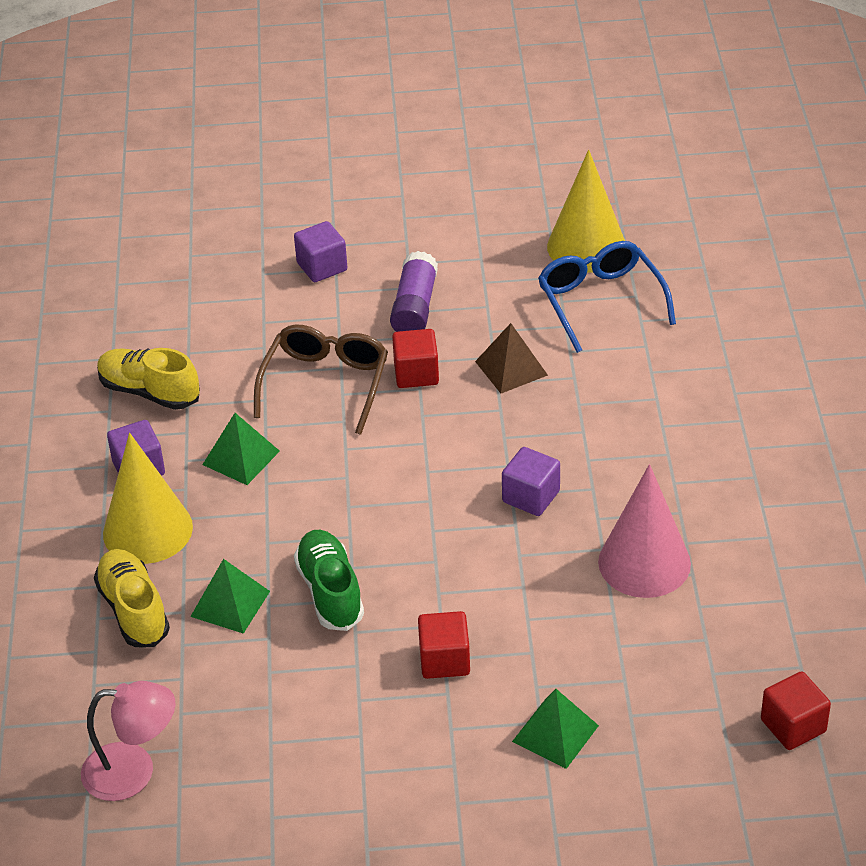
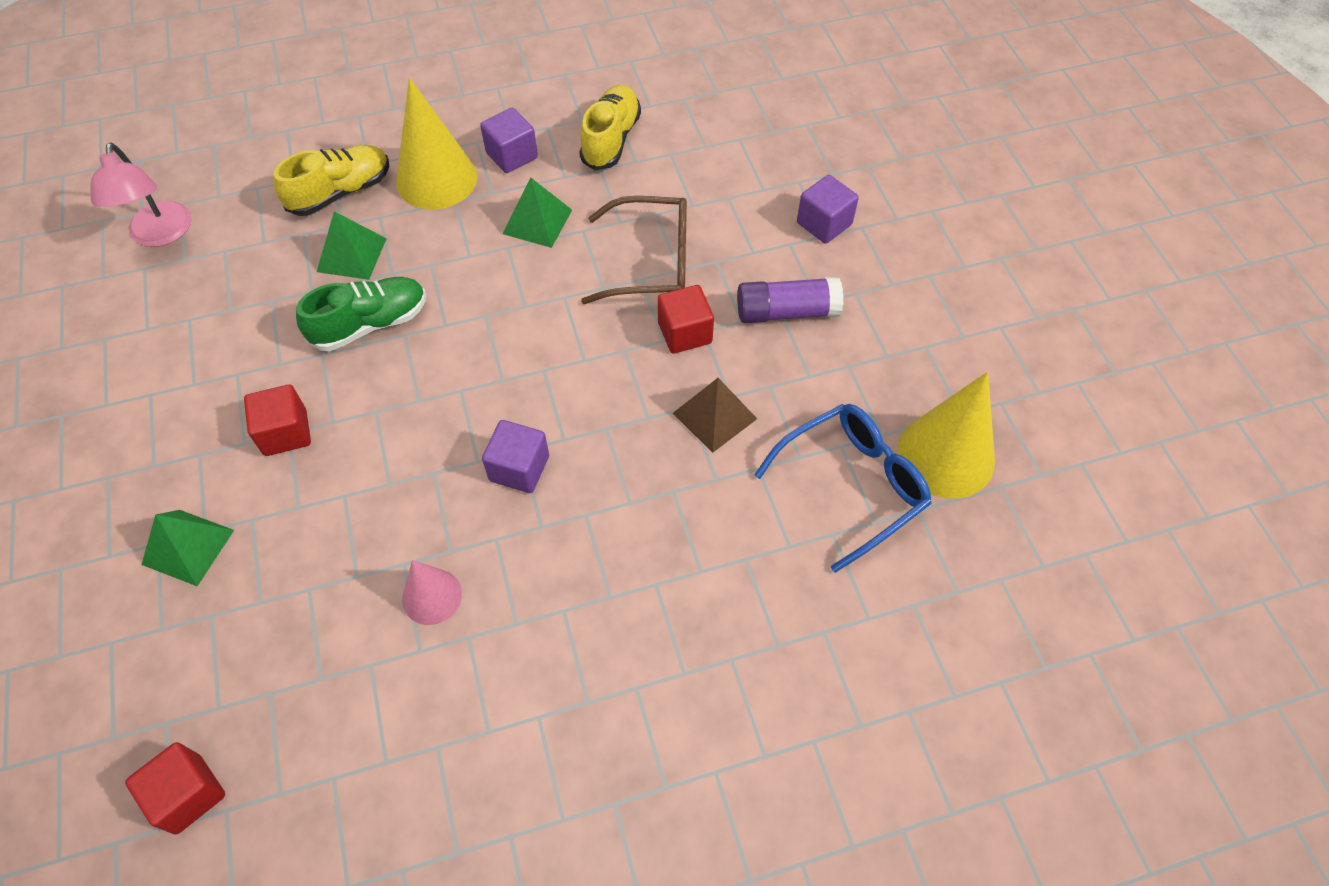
camera: 75 degrees right, 15 degrees up
(644, 562) = (432, 596): pink cone -> pink cone, size x0.57

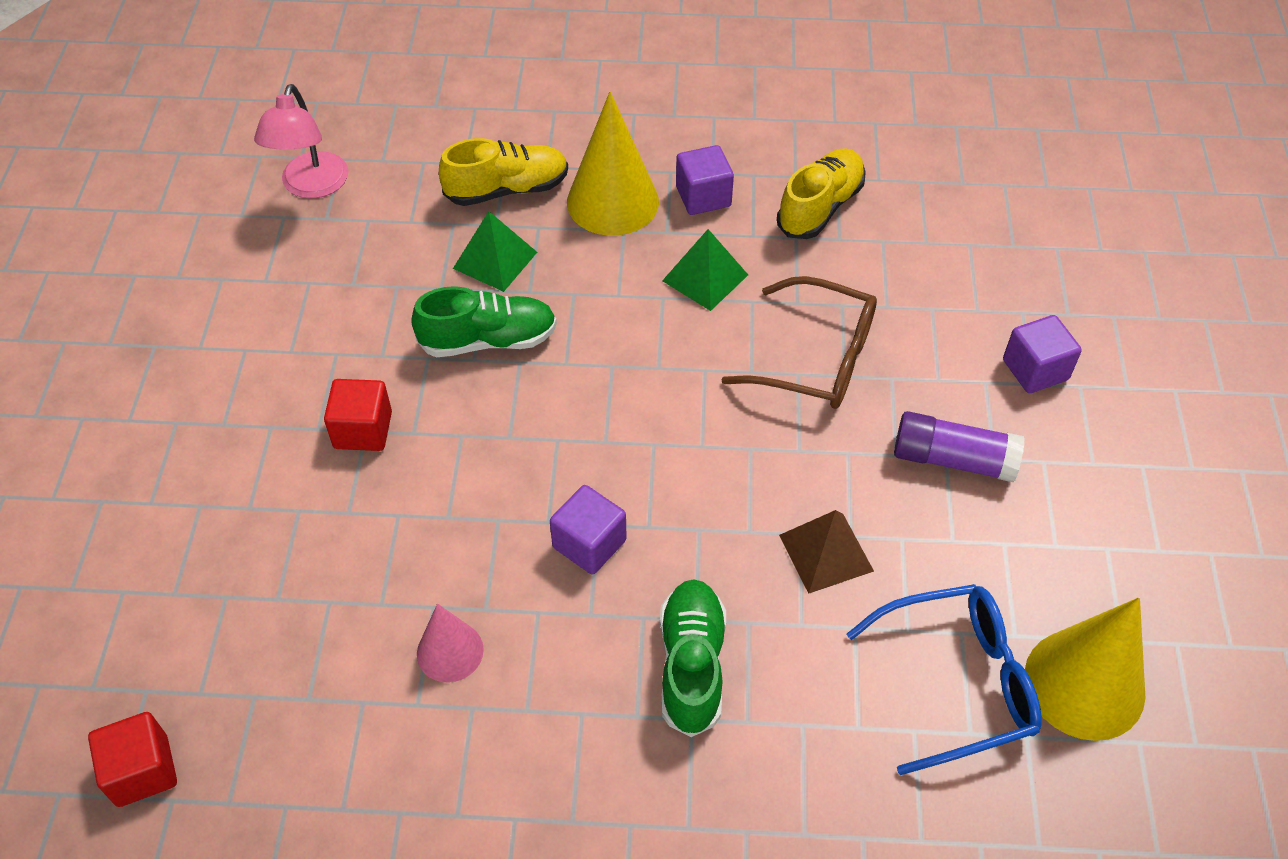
camera: 20 degrees right, 5 degrees down
(188, 547) = (227, 519): green pyramid -> none
(639, 540) = (691, 665): none -> green shoe
(684, 333) = (825, 449): red cube -> none

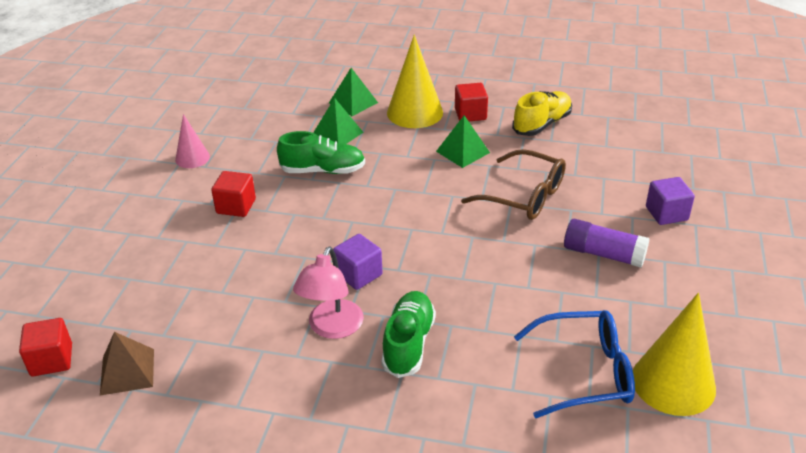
camera: 10 degrees right, 15 degrees down
(311, 186) = (240, 93): pink lamp -> pink lamp (332, 328)
(450, 651) = (257, 320): pink cone -> pink cone (192, 158)
(507, 190) = (353, 102): yellow shoe -> green pyramid
(703, 197) = (470, 114): purple cube -> red cube
(826, 553) = (509, 294): brown pyramid -> brown pyramid (127, 371)

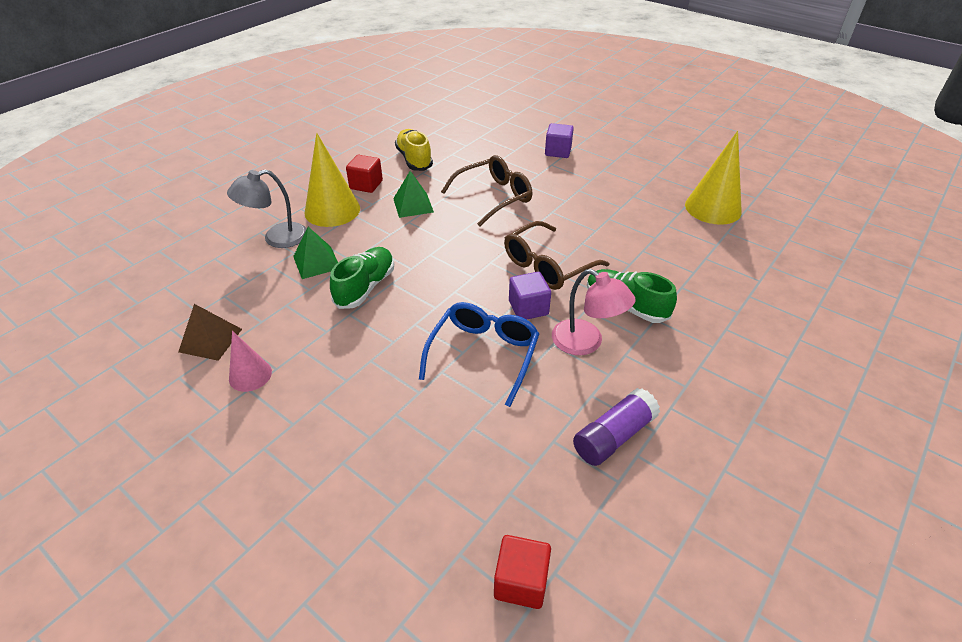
camera: 65 degrees left, 5 degrees up
(127, 371) = (573, 508): brown pyramid -> brown pyramid (210, 340)
(236, 206) = (369, 361): red cube -> none
(353, 102) = (277, 238): green pyramid -> grey lamp
(434, 268) = (547, 266): none -> brown glasses
(585, 372) = (690, 236): blue glasses -> blue glasses (483, 354)
(603, 254) = (581, 188): purple glue stick -> purple glue stick (613, 436)

